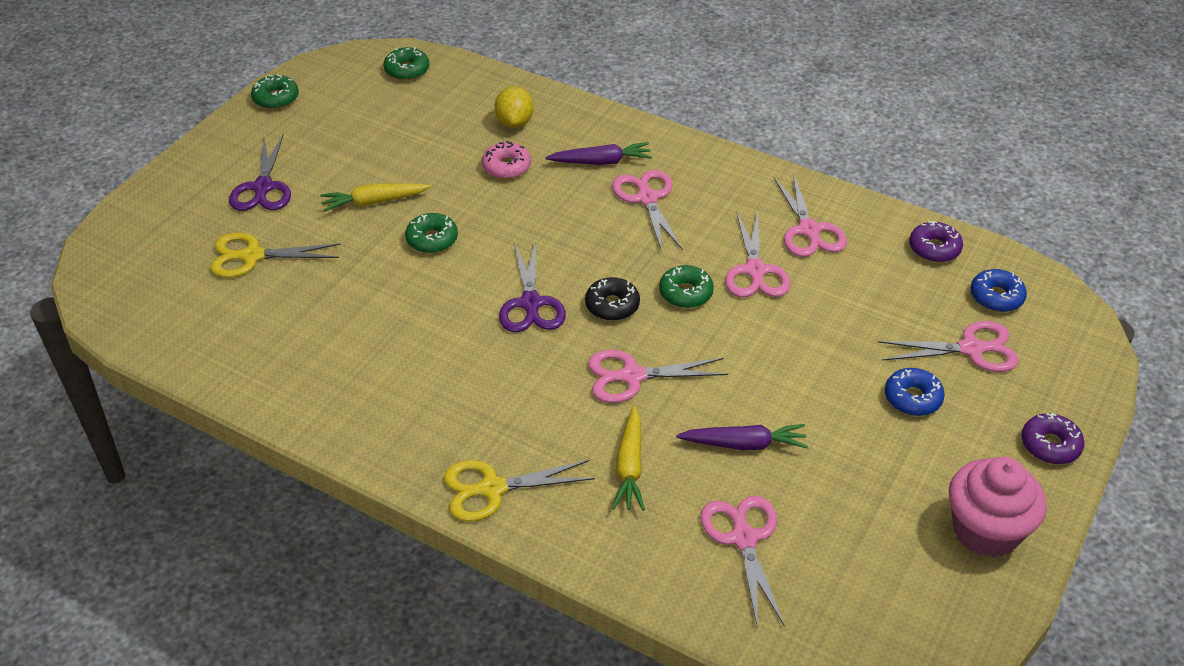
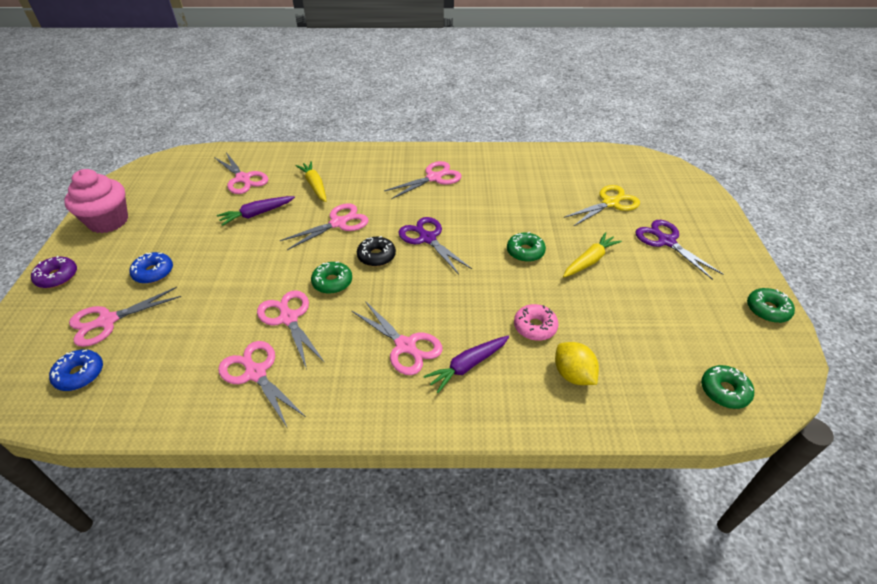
camera: 150 degrees right, 0 degrees up
(435, 401) = (434, 178): none -> pink scissors
(491, 489) = (376, 158): yellow scissors -> none
(934, 248) = (135, 402): purple donut -> none

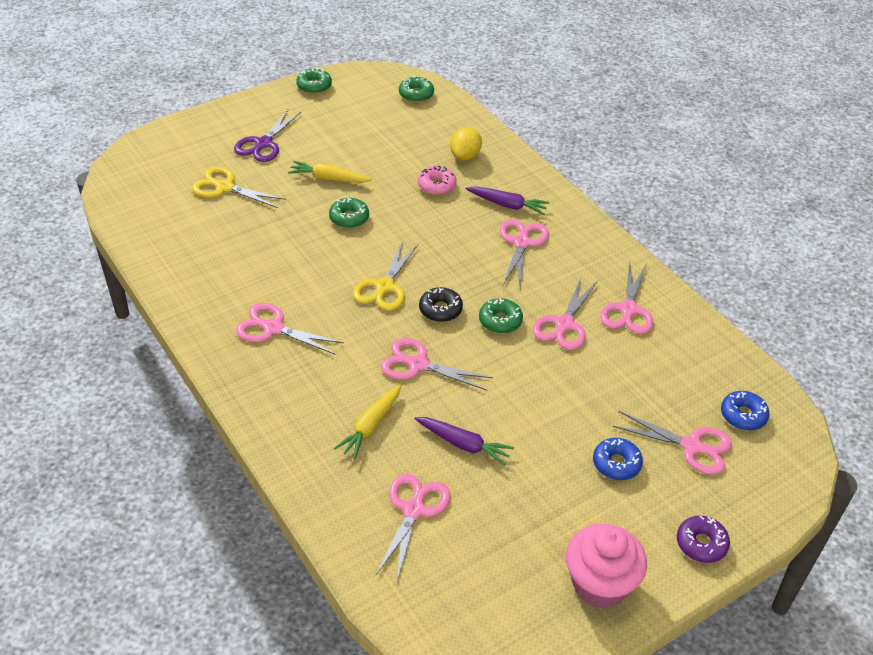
camera: 125 degrees left, 0 degrees up
(427, 238) = (384, 287): purple scissors -> yellow scissors

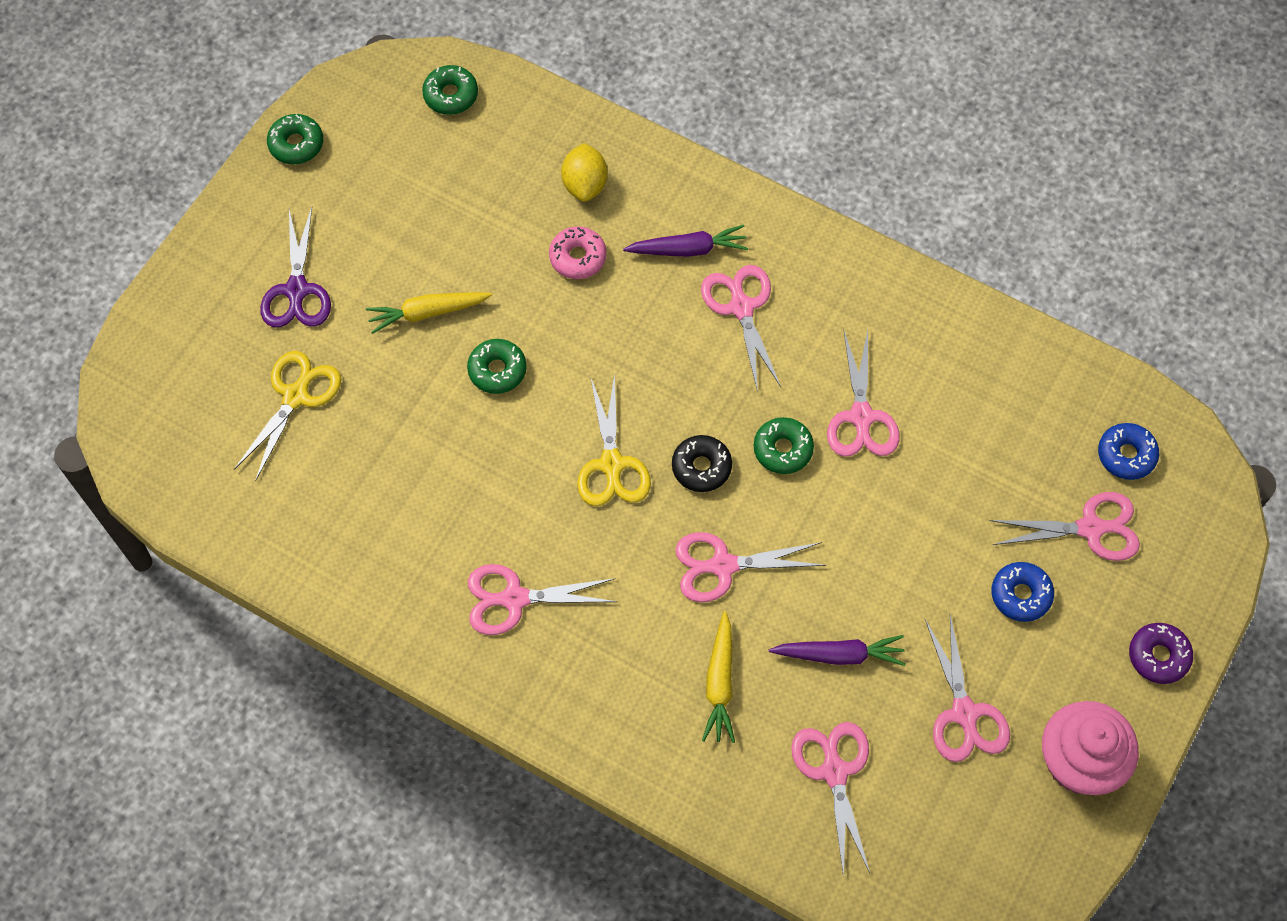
camera: 25 degrees left, 20 degrees up
(224, 187) = (296, 395): yellow scissors -> yellow scissors turned 120 degrees clockwise
(628, 310) = (925, 357): pink scissors -> pink scissors (965, 714)

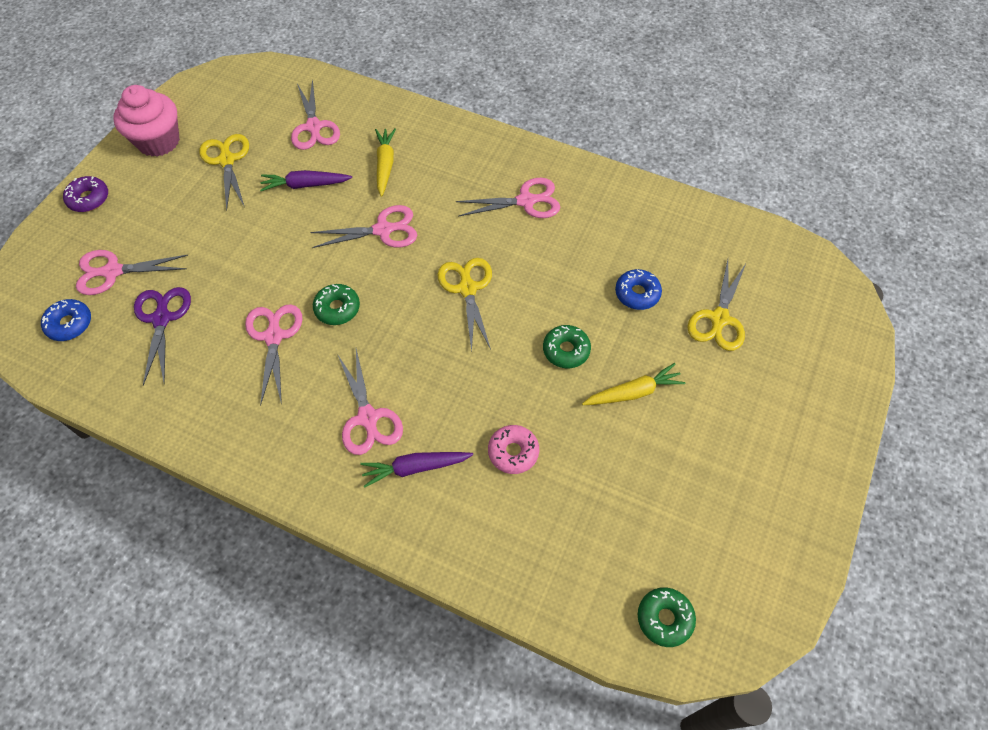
camera: 175 degrees right, 5 degrees down
(296, 144) = (799, 546): green donut -> none
(297, 291) = (747, 402): purple scissors -> purple scissors (162, 318)
(585, 184) = (515, 526): yellow lemon -> none
(701, 467) = (399, 291): black donut -> none
(965, 714) = (226, 160): pink scissors -> yellow scissors
(1021, 595) = (174, 227): blue donut -> blue donut (637, 293)

